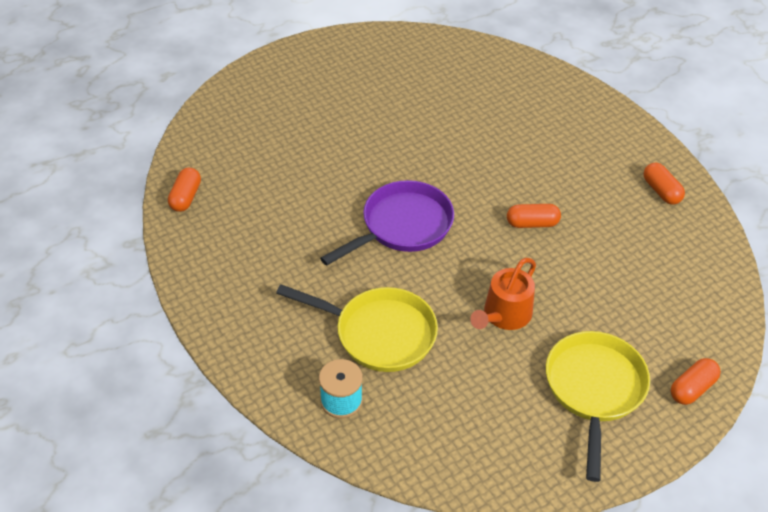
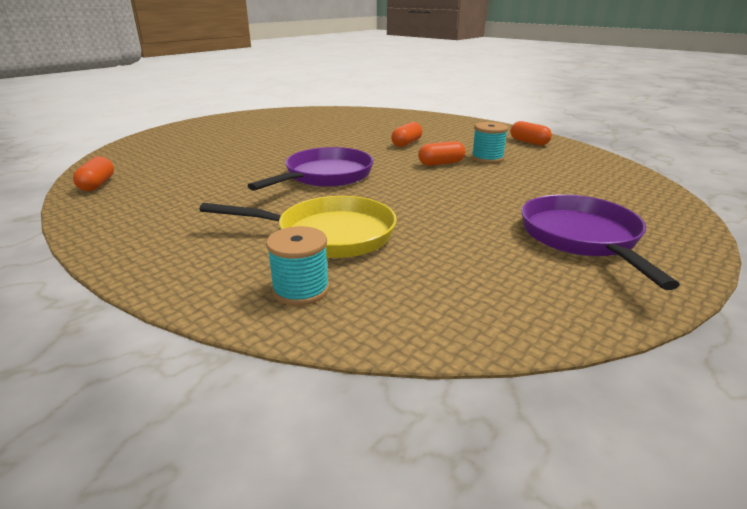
camera: 15 degrees left, 20 degrees down
(504, 315) = (453, 208): orange watering can -> none
(589, 222) = (487, 158): none -> turquoise spool
(594, 389) = (582, 238): yellow pan -> purple pan
(692, 388) = (670, 224): orange capsule -> orange capsule (406, 143)

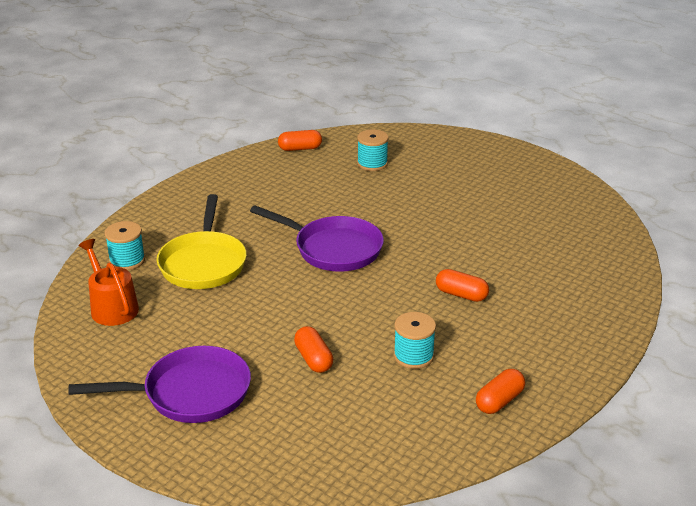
camera: 85 degrees right, 5 degrees up
(174, 158) = (372, 164): none -> turquoise spool
(424, 296) = (112, 307): none -> orange watering can
(441, 163) = (386, 320): orange capsule -> orange capsule (313, 359)

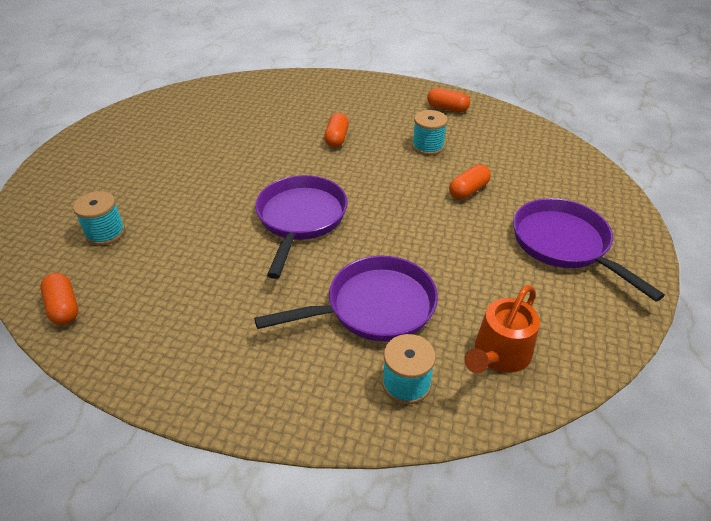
camera: 110 degrees left, 10 degrees up
(203, 263) = (374, 307): yellow pan -> purple pan

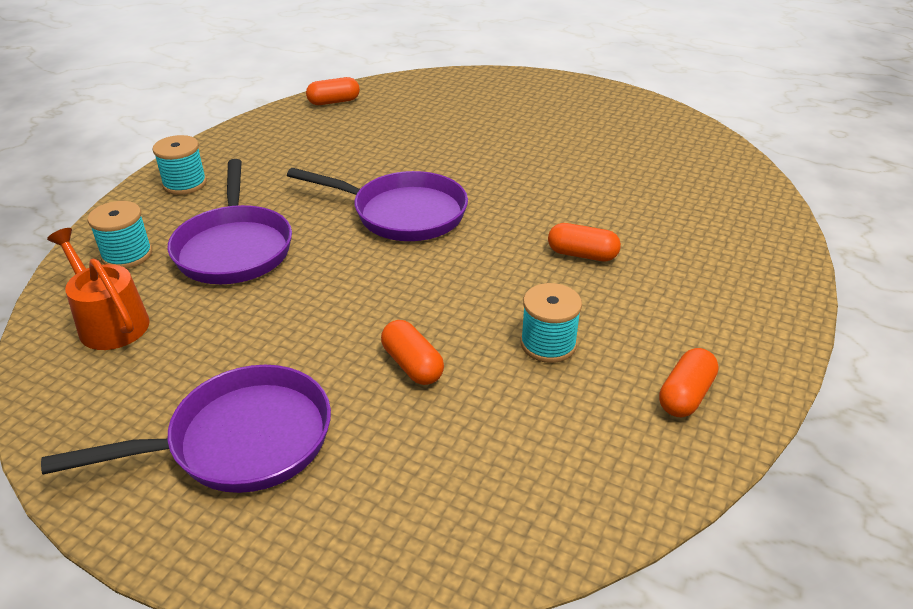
camera: 100 degrees right, 5 degrees down
(105, 233) = (424, 111): turquoise spool -> turquoise spool (185, 184)

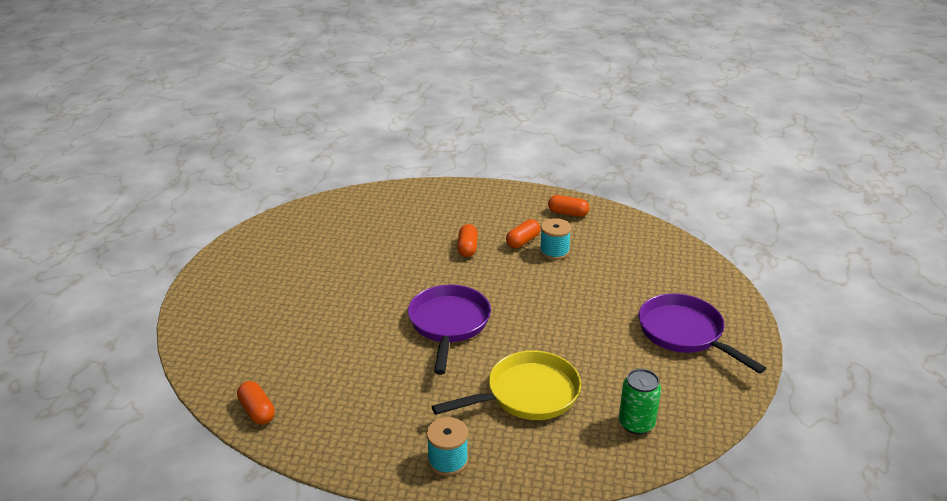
camera: 105 degrees left, 5 degrees down
(110, 322) = (636, 424): orange watering can -> green can
(127, 255) = (563, 450): turquoise spool -> none
(234, 248) = (527, 394): purple pan -> yellow pan
(412, 365) = (596, 291): orange capsule -> orange capsule (522, 241)

